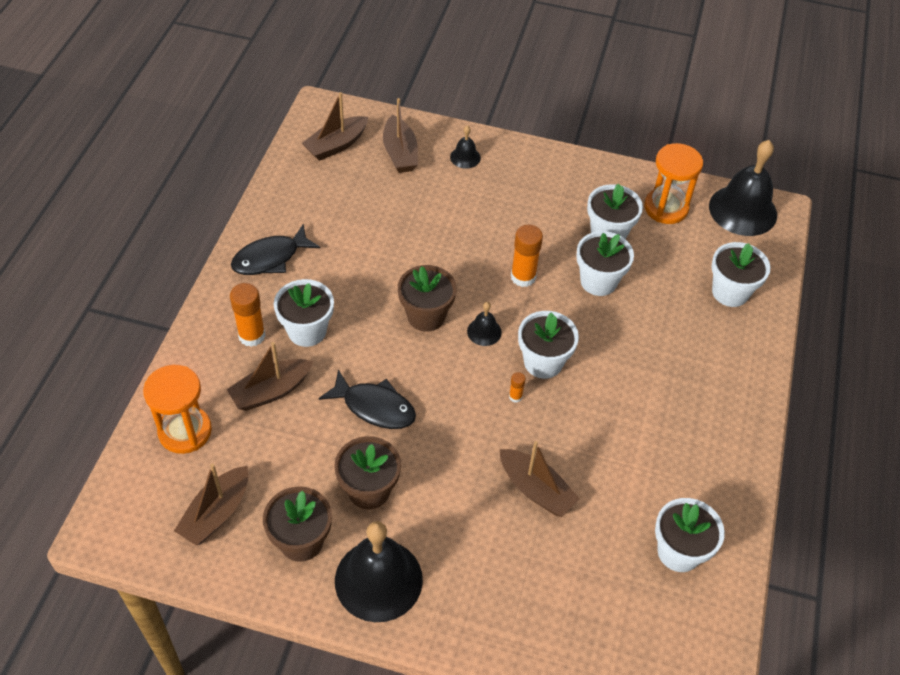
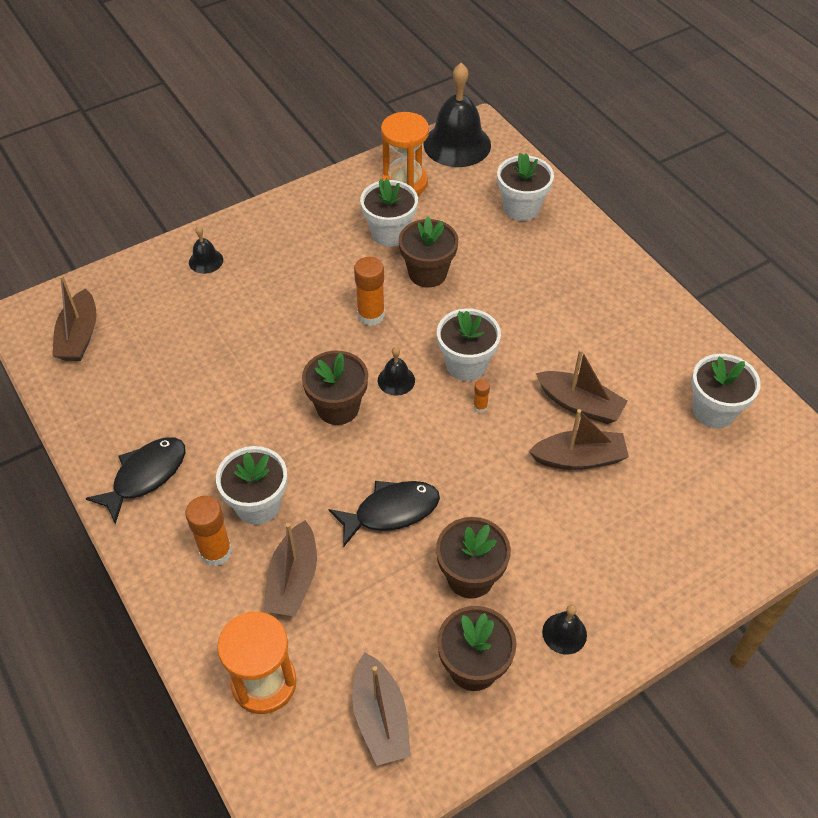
camera: 45 degrees left, 0 degrees up
(270, 258) = (145, 476): black fish -> black fish turned 150 degrees counterclockwise
(378, 580) = (564, 633): black bell -> black bell, size x0.46
(400, 153) = (146, 299): brown boat -> brown boat (580, 405)
(598, 281) = (427, 273): white flower pot -> brown flower pot

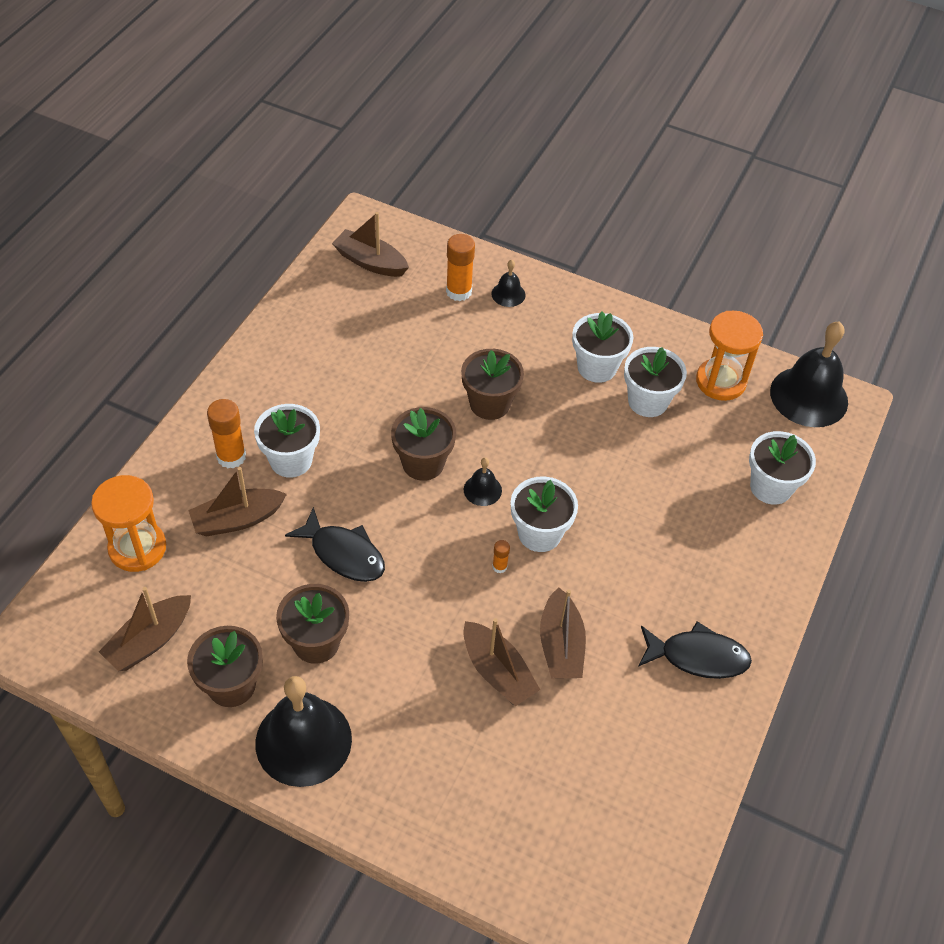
camera: 55 degrees right, 0 degrees up
(79, 336) = (370, 262): brown boat -> brown boat turned 60 degrees clockwise
(145, 476) = (270, 376): black fish -> black fish (698, 657)
(371, 315) = (540, 436): orange glue stick -> orange glue stick (459, 291)
(427, 273) = (623, 453): brown flower pot -> brown flower pot (489, 404)
(564, 633) = (303, 741): black bell -> black bell, size x2.17
(713, 411) = (640, 767): white flower pot -> white flower pot (597, 367)

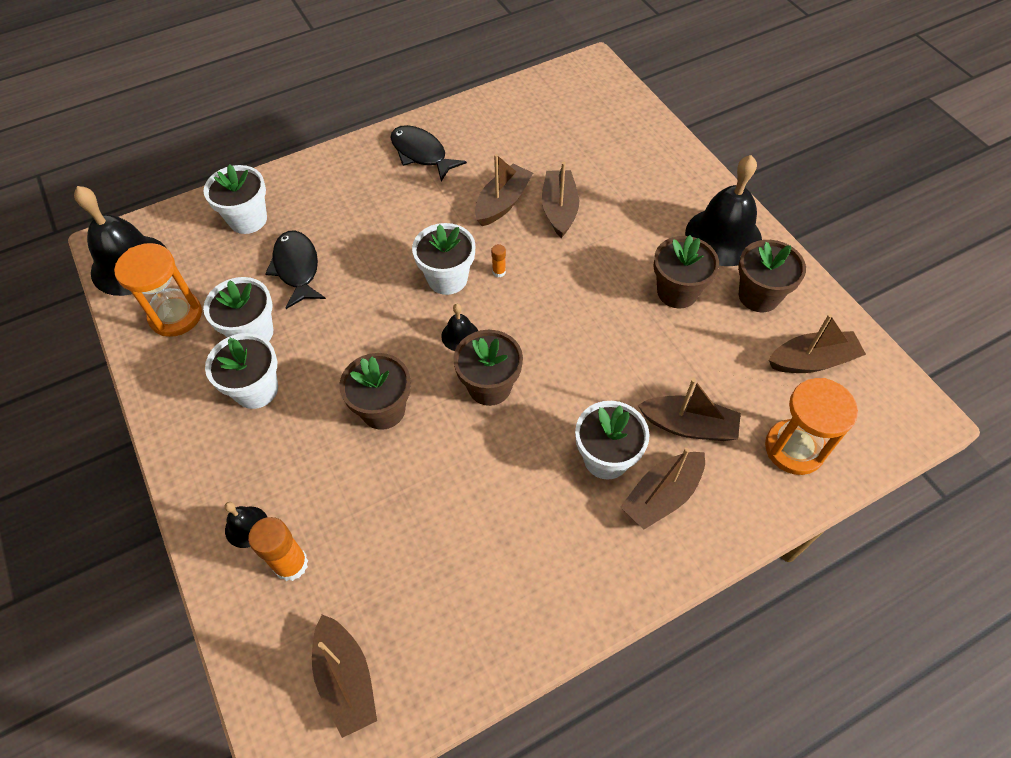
camera: 140 degrees left, 5 degrees up
(231, 456) = (662, 495): orange glue stick -> brown boat
(344, 554) = (613, 345): black fish -> black fish (297, 268)

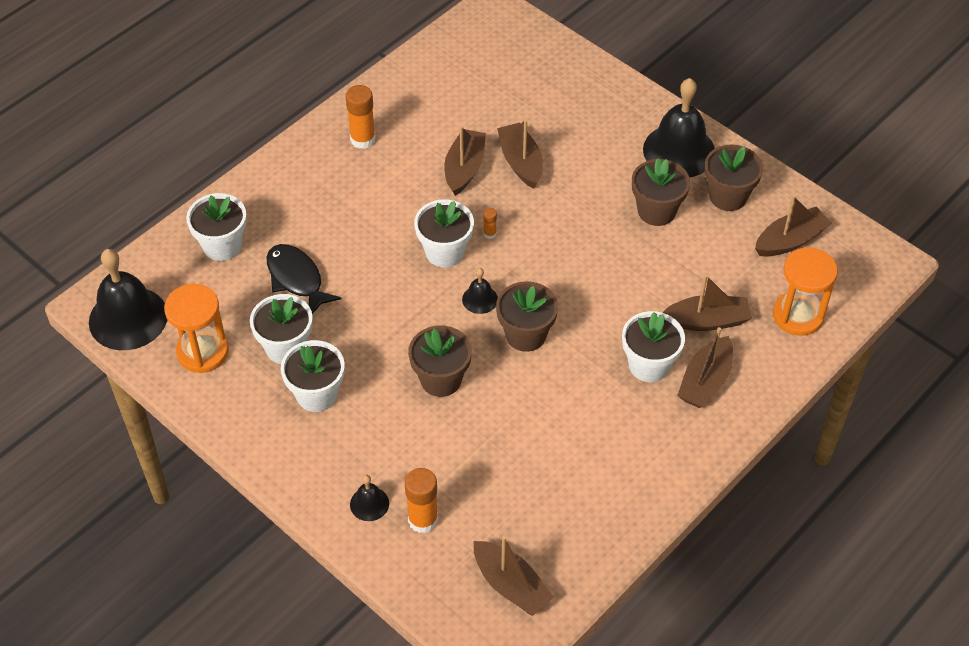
camera: 20 degrees left, 5 degrees down
(421, 154) = (363, 139): black fish -> orange glue stick

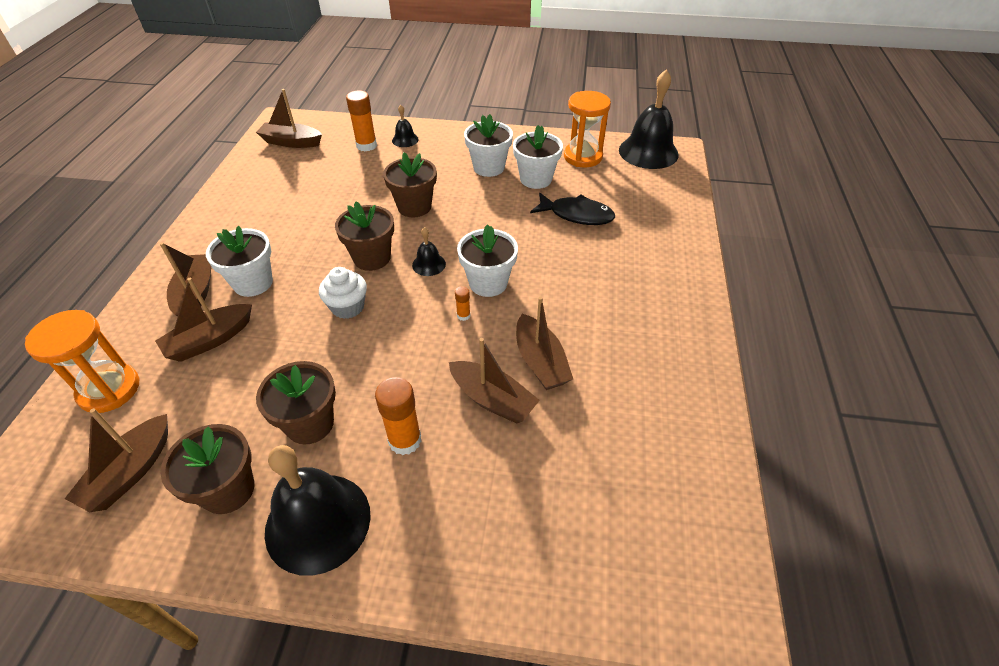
camera: 145 degrees right, 5 degrees down
(222, 246) = (652, 210): white flower pot -> none
(363, 139) = (659, 338): orange glue stick -> orange glue stick (405, 440)
(578, 293) = (348, 307): none -> white cupcake

